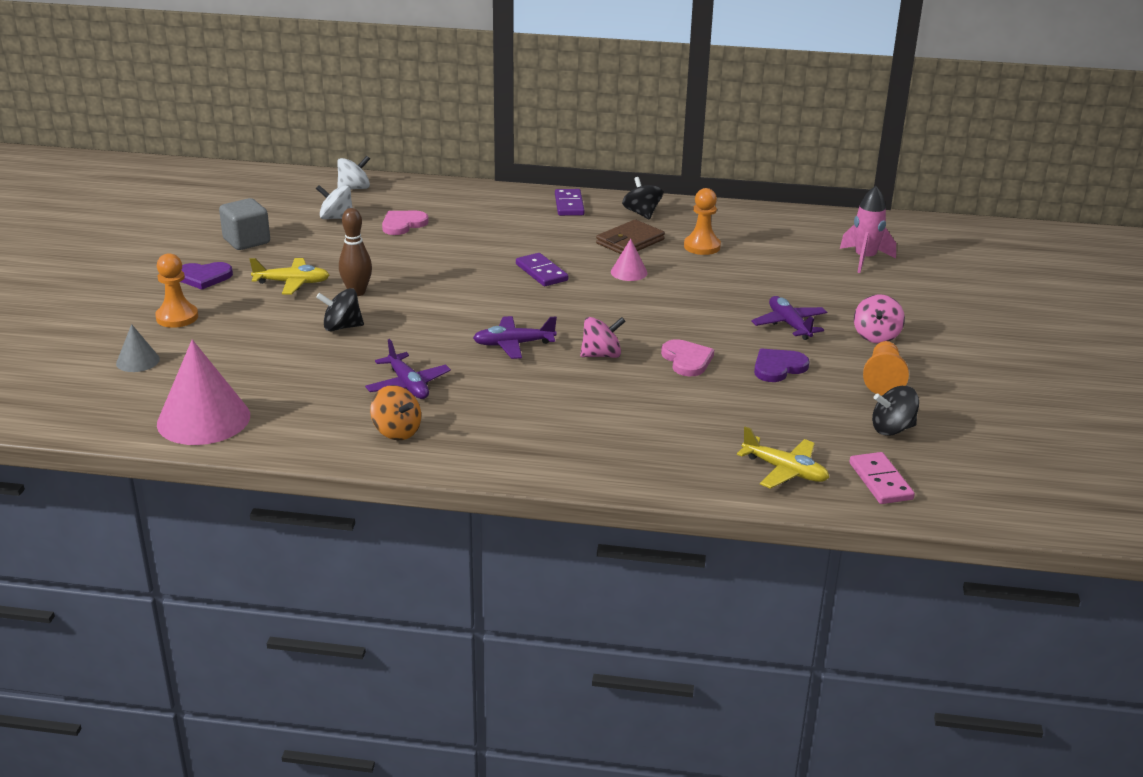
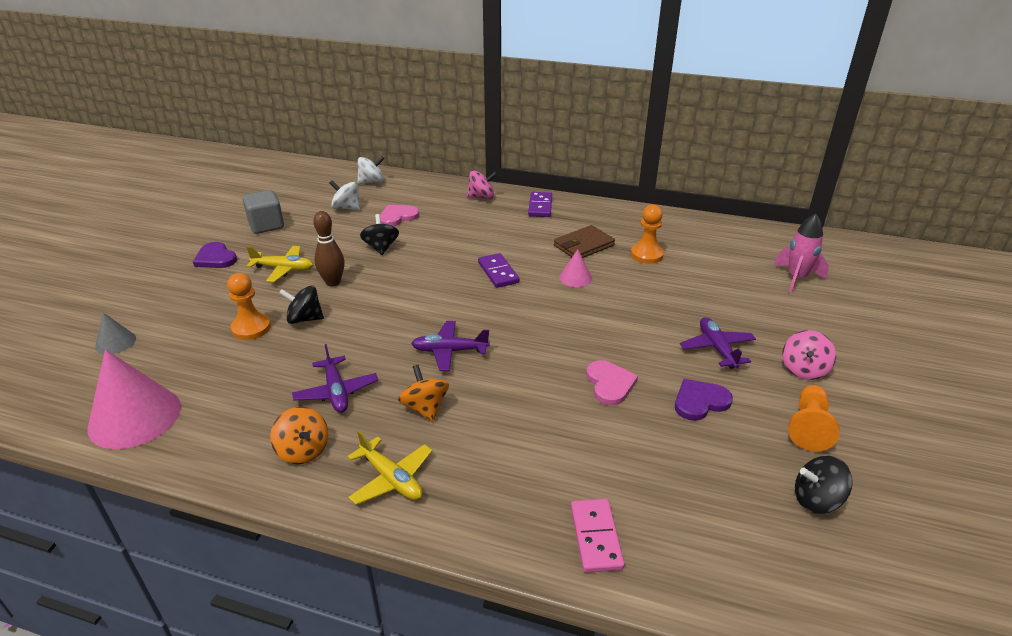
camera: 10 degrees right, 5 degrees up
(177, 317) = (173, 297): orange pawn -> orange pawn (251, 328)
(204, 277) = (215, 258): purple heart -> purple heart turned 45 degrees clockwise
(506, 391) = (425, 408): none -> orange spinning top
(601, 355) = (528, 371): pink spinning top -> pink spinning top (481, 197)
(642, 213) = (600, 218): black spinning top -> black spinning top (381, 247)
(784, 471) = (690, 552): yellow plane -> yellow plane (391, 479)
(880, 481) = (800, 582): pink domino -> pink domino (596, 537)

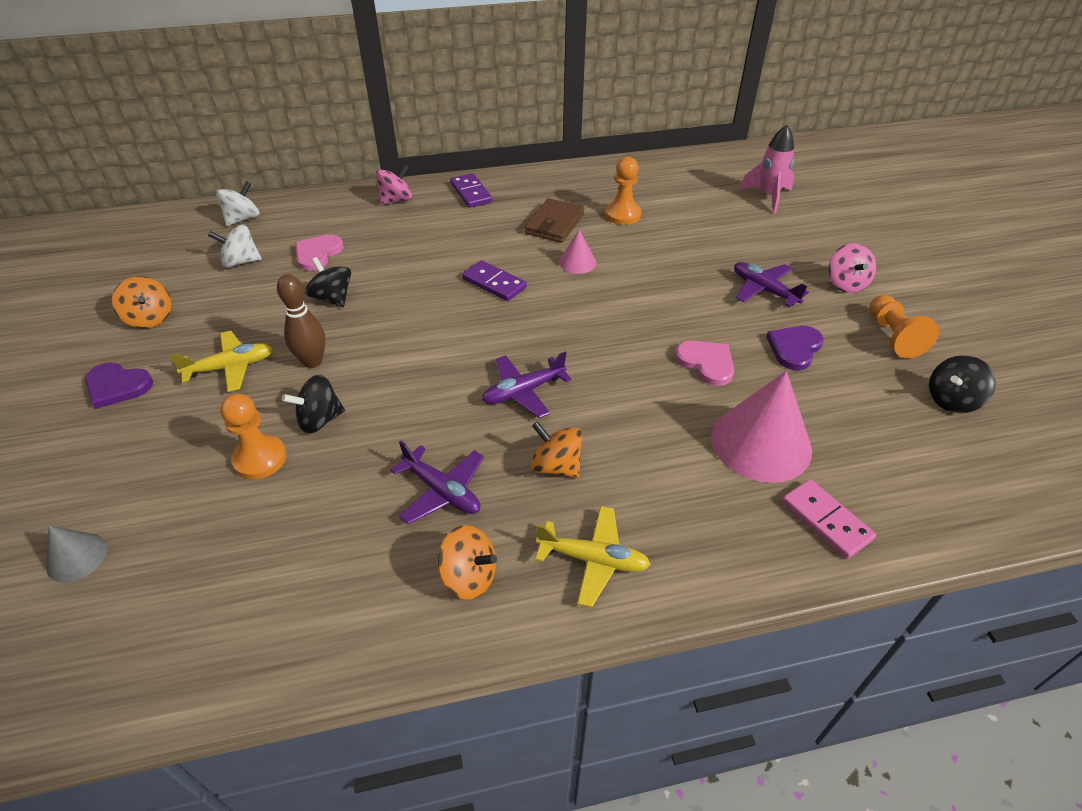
camera: 30 degrees left, 10 degrees up
(135, 417) = (209, 641): pink cone -> pink cone (761, 443)
(266, 225) = (150, 318): grey cube -> orange spinning top

